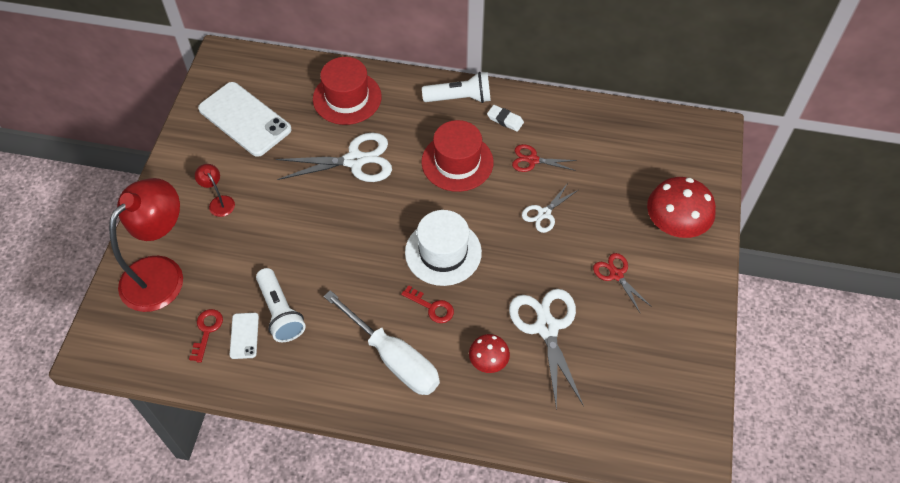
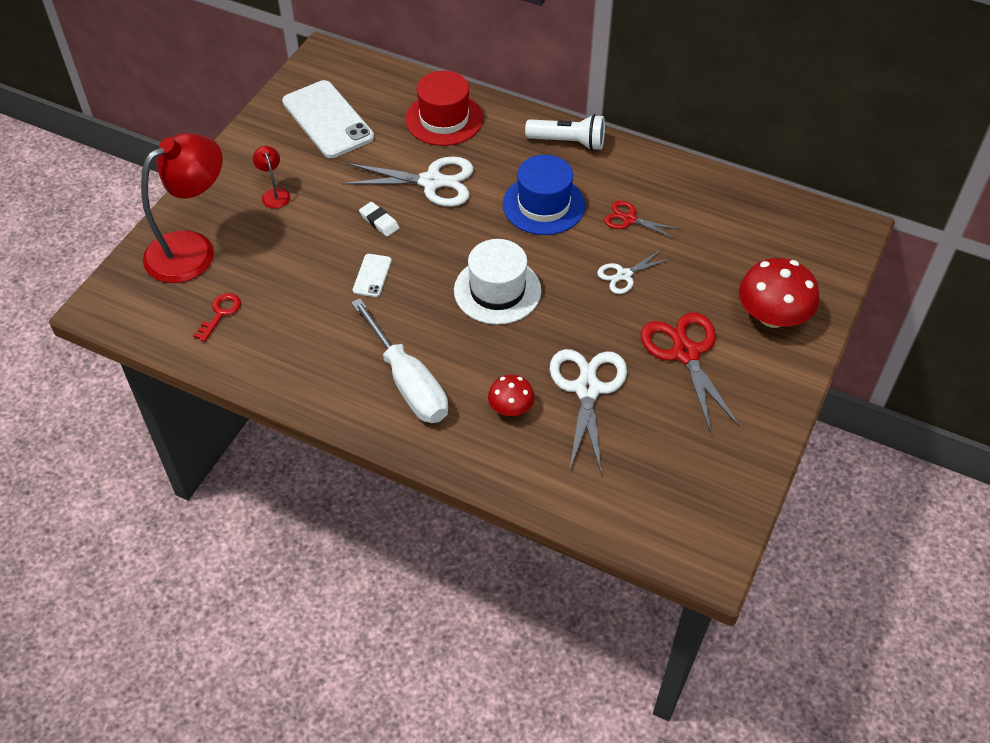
camera: 15 degrees right, 5 degrees down
(244, 335) = (257, 326): white phone -> white phone (372, 275)
(280, 312) = (302, 312): white flashlight -> none
(431, 307) = (466, 342): red key -> none
(457, 162) = (543, 205): red hat -> blue hat
(505, 120) = (612, 173): white eraser -> white eraser (379, 221)
(616, 275) = (685, 353): red scissors -> red scissors, size x1.79

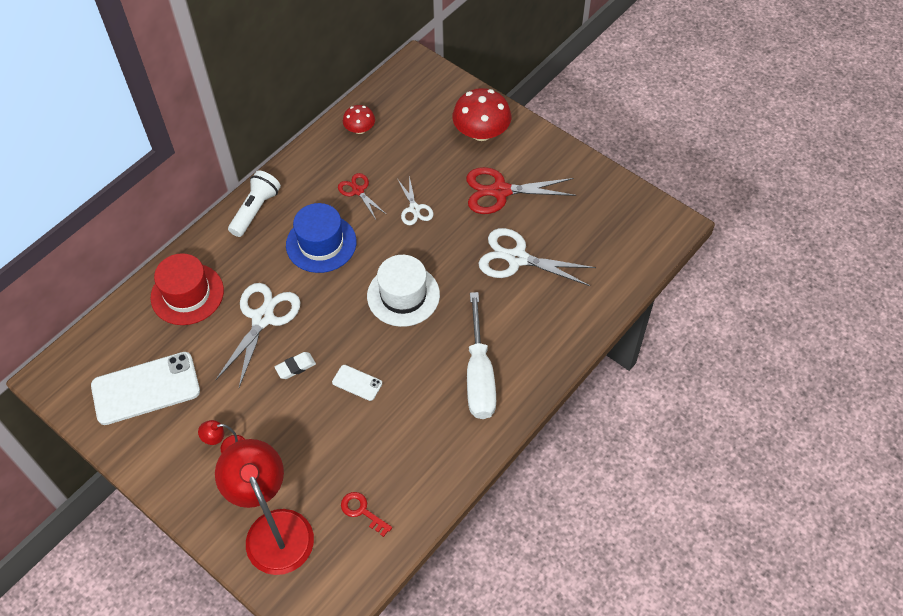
camera: 75 degrees left, 5 degrees up
(408, 382) = (479, 375): white screwdriver -> white screwdriver turned 105 degrees clockwise
(511, 407) = (521, 311): red mushroom -> red mushroom (360, 129)
(629, 219) = (358, 191): red scissors -> red scissors turned 105 degrees clockwise

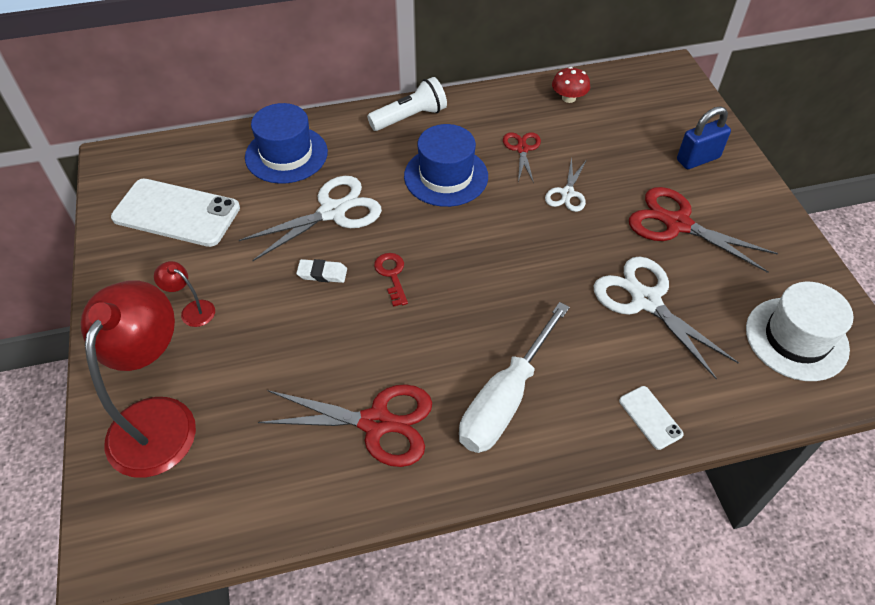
camera: 35 degrees right, 5 degrees down
(187, 294) = (286, 154): red hat -> blue hat
(357, 383) = (368, 325): white phone -> white phone (650, 417)
(362, 511) = (257, 463): red key -> red key (392, 275)
(403, 295) = (488, 268): white hat -> white hat (796, 338)
(414, 439) = (376, 423): none -> red scissors
(481, 132) = (698, 159): red mushroom -> blue padlock

